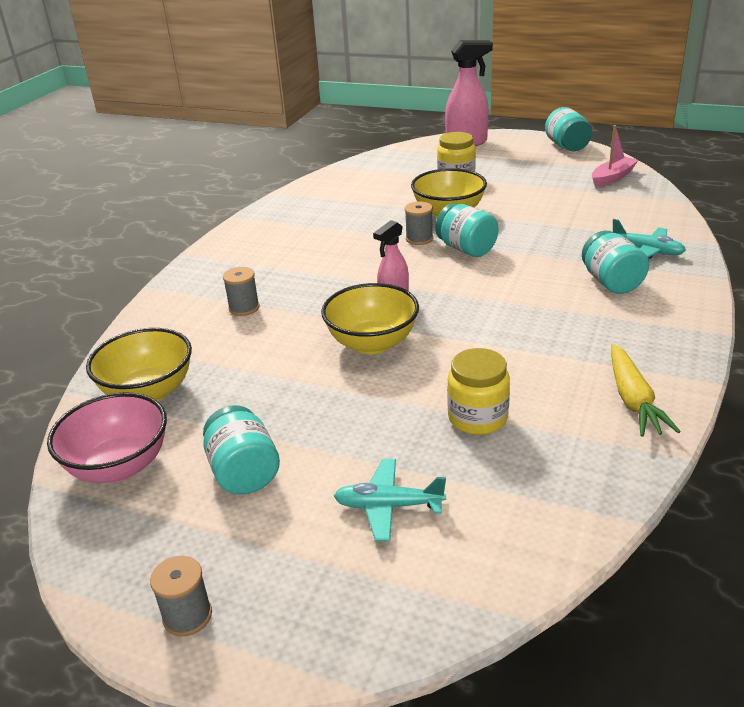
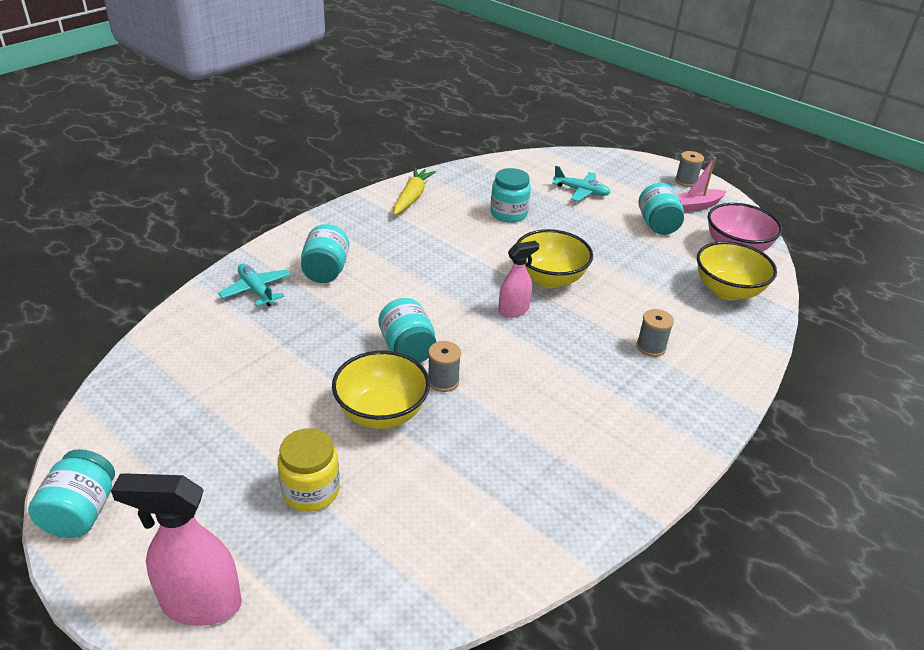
camera: 165 degrees left, 5 degrees up
(477, 418) = (508, 214): yellow jar -> turquoise jar
(612, 177) = (134, 407): pink boat -> pink boat (696, 206)

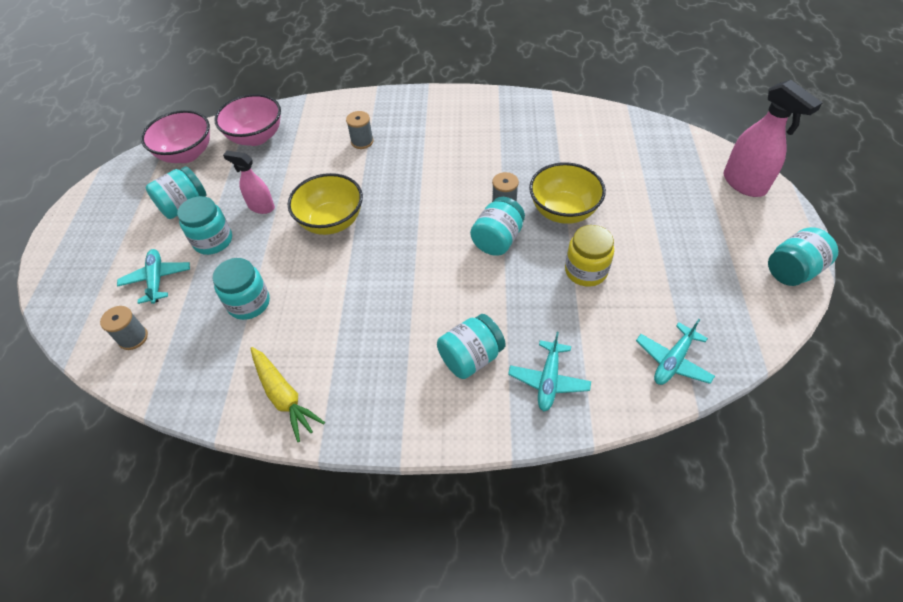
camera: 125 degrees left, 15 degrees up
(167, 355) = (673, 361): none -> turquoise plane
(311, 491) = (647, 197): yellow jar -> yellow jar (585, 271)
(412, 197) = (284, 396): yellow carrot -> yellow carrot turned 105 degrees counterclockwise
(514, 310) = (393, 217): pink spray bottle -> pink spray bottle (261, 207)
(596, 222) = (213, 241): none -> turquoise jar
(686, 181) = (76, 224): grey spool -> grey spool (133, 338)
(696, 206) = (126, 200): pink boat -> none
(727, 291) = (256, 137): yellow bowl -> pink bowl

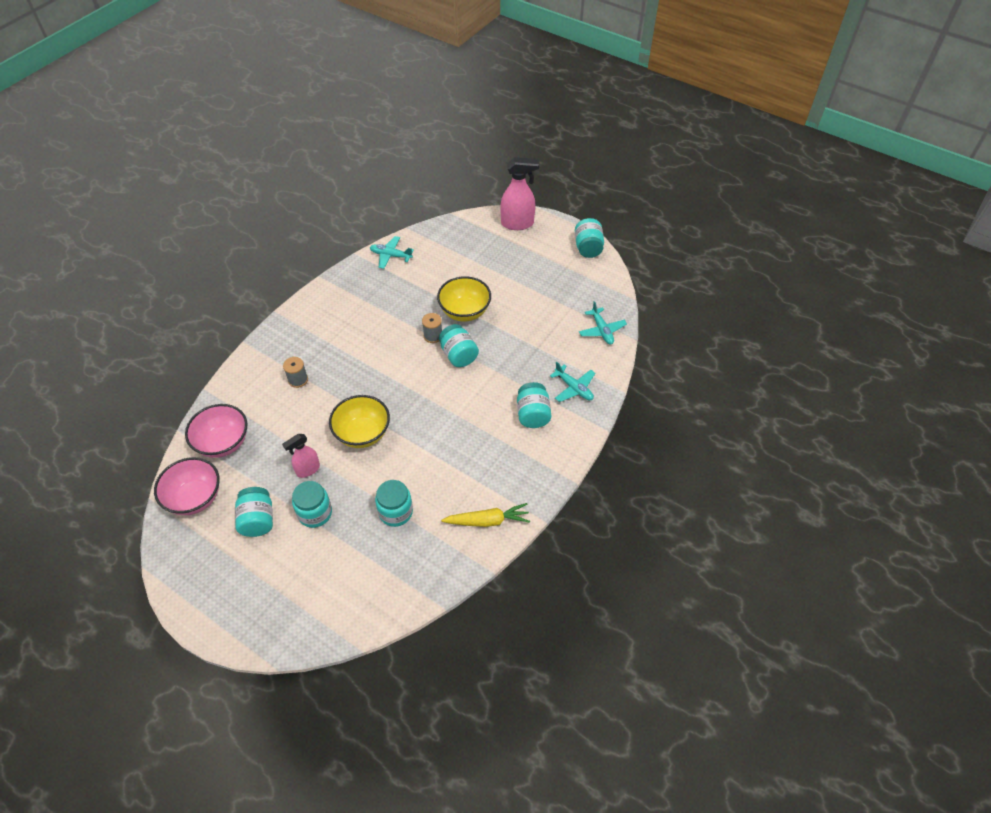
camera: 60 degrees left, 0 degrees up
(133, 338) = (368, 595): grey spool -> none
(157, 280) = (323, 563): turquoise plane -> turquoise plane (391, 256)
(585, 271) = (517, 329): yellow jar -> none

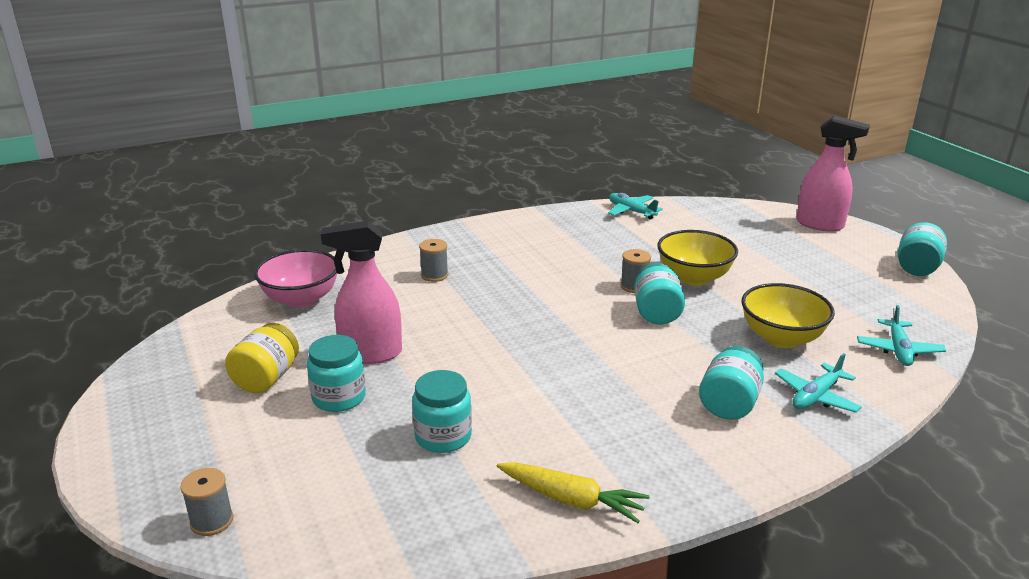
camera: 30 degrees right, 25 degrees down
(195, 498) = (222, 334): pink bowl -> none
(258, 520) = (266, 378): turquoise jar -> yellow jar
(308, 470) = (370, 354): pink spray bottle -> pink spray bottle, size x1.63
(312, 630) = (212, 521): none -> grey spool
(362, 434) = (468, 344): yellow bowl -> yellow bowl (781, 338)
(574, 388) = (816, 396): turquoise plane -> turquoise plane turned 60 degrees clockwise

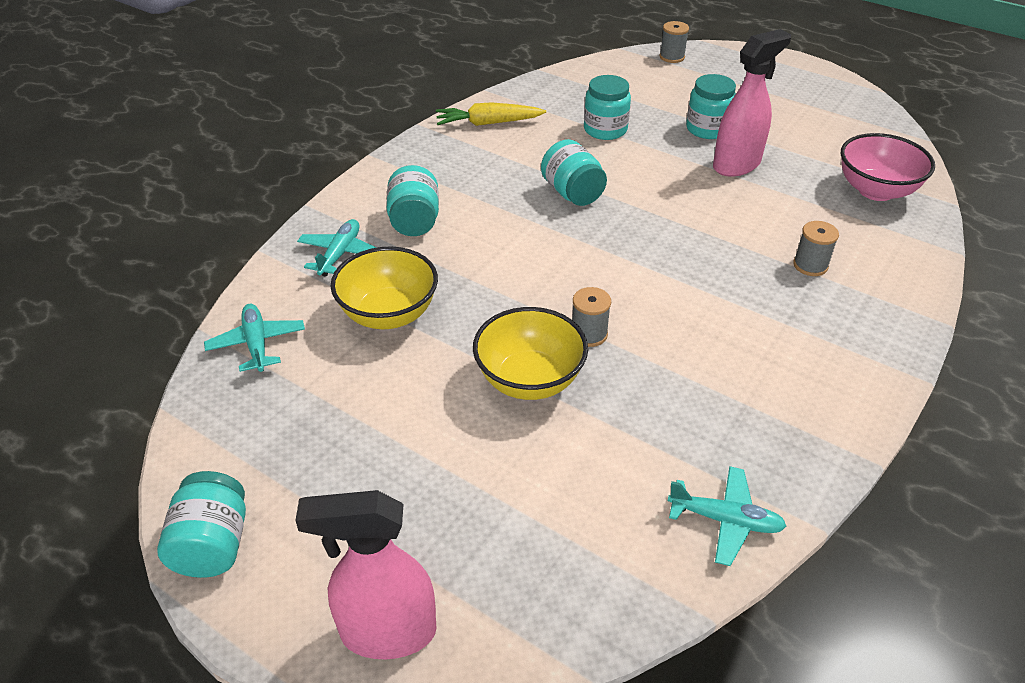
camera: 150 degrees right, 15 degrees up
(266, 378) = (776, 124): yellow jar -> none
(656, 312) = (537, 302): turquoise jar -> turquoise jar (572, 193)

